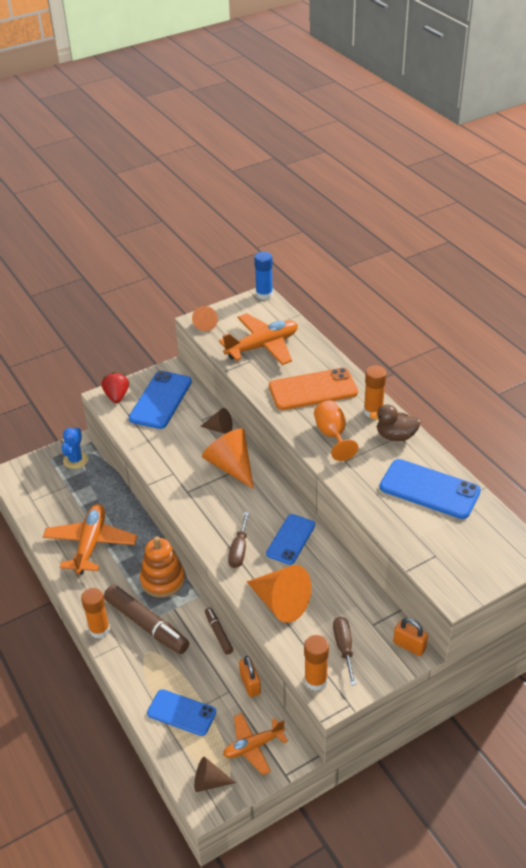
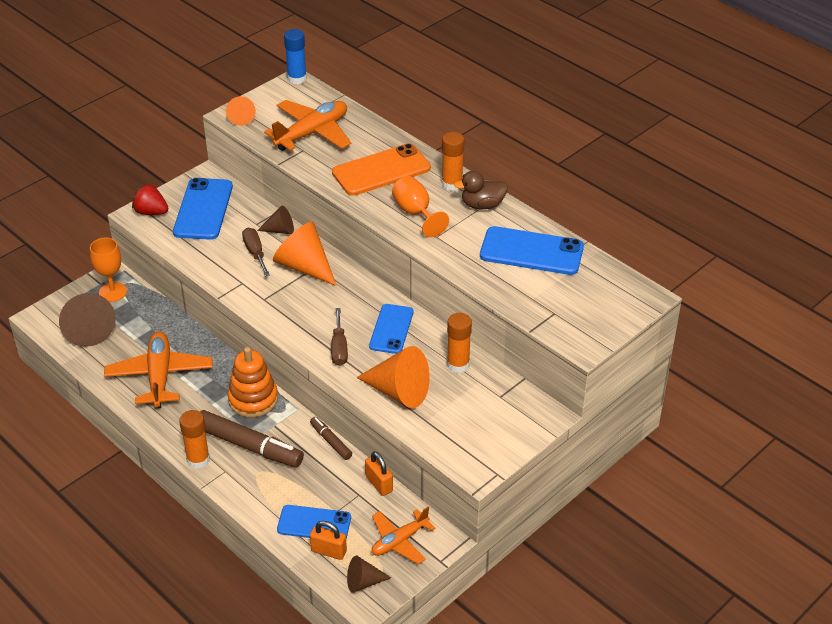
camera: 15 degrees left, 0 degrees up
(45, 490) = (88, 329): none -> brown cone
(75, 460) = (113, 292): blue cactus -> orange goblet
(117, 396) = (151, 212): red strawberry -> red strawberry turned 45 degrees counterclockwise
(315, 680) = (456, 458): orange glue stick -> orange glue stick (458, 364)
(344, 647) = (476, 422): brown screwdriver -> brown screwdriver (255, 253)
(409, 646) = (542, 410): orange padlock -> orange padlock (328, 551)

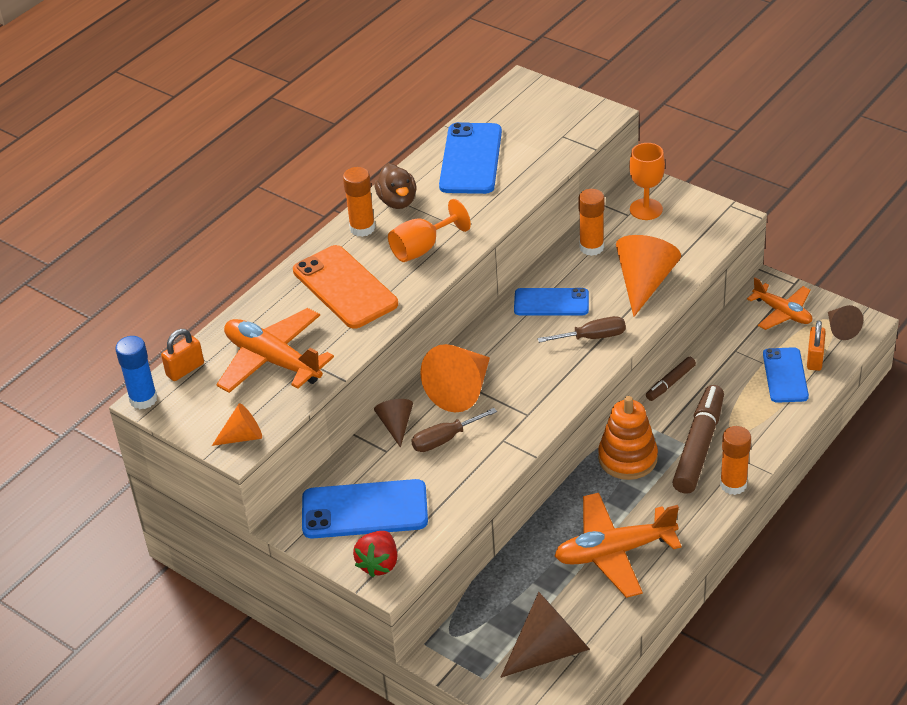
camera: 95 degrees left, 0 degrees up
(113, 292) = (471, 643): orange goblet -> orange goblet (646, 209)
(379, 484) = (716, 338): orange padlock -> orange padlock (185, 369)

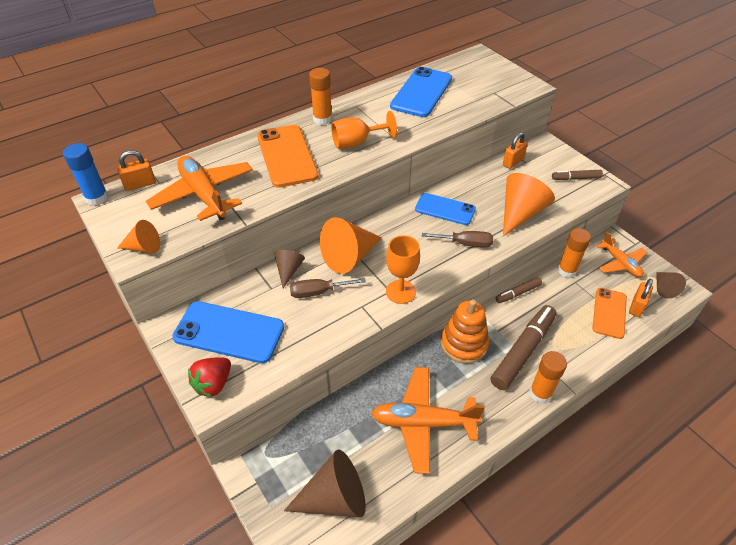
camera: 15 degrees right, 5 degrees up
(397, 201) = (356, 107): brown duck -> none
(591, 247) = (490, 178): orange glue stick -> orange glue stick (567, 270)
(612, 218) = (513, 162): none -> orange padlock
(646, 209) = (540, 161): orange goblet -> orange goblet (400, 292)
(697, 220) = (576, 178): none -> brown marker
(785, 375) = (609, 313): blue phone -> orange phone

